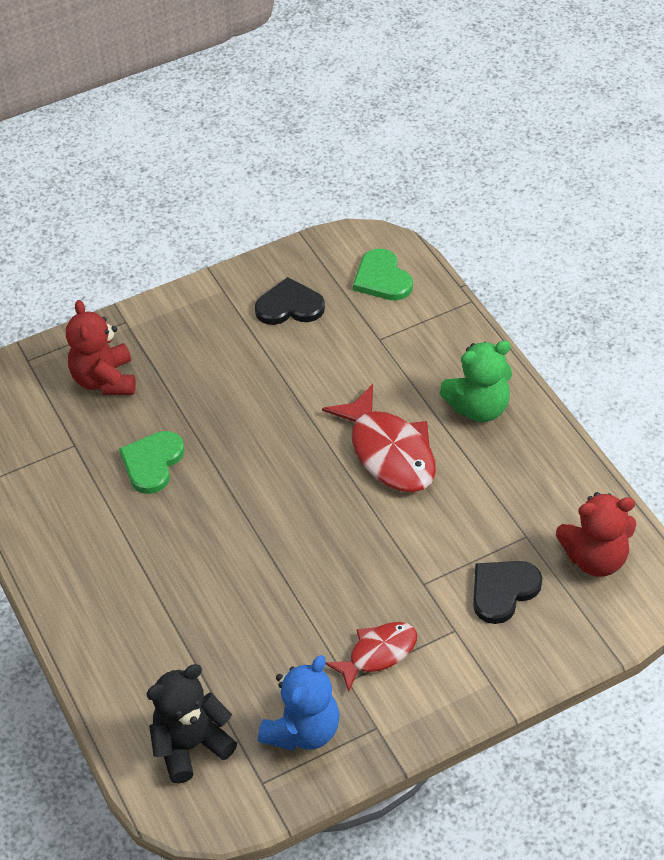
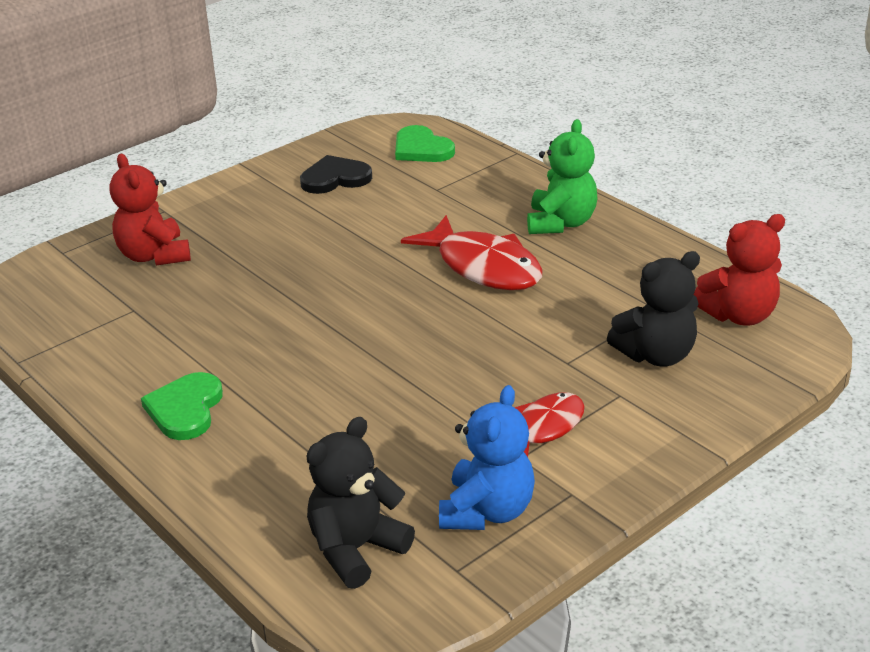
camera: 15 degrees left, 15 degrees down
(152, 463) = (227, 311): green heart -> green heart (185, 409)
(479, 408) = (560, 223): green teddy bear -> green teddy bear turned 45 degrees counterclockwise
(503, 591) = (656, 355): black heart -> black teddy bear

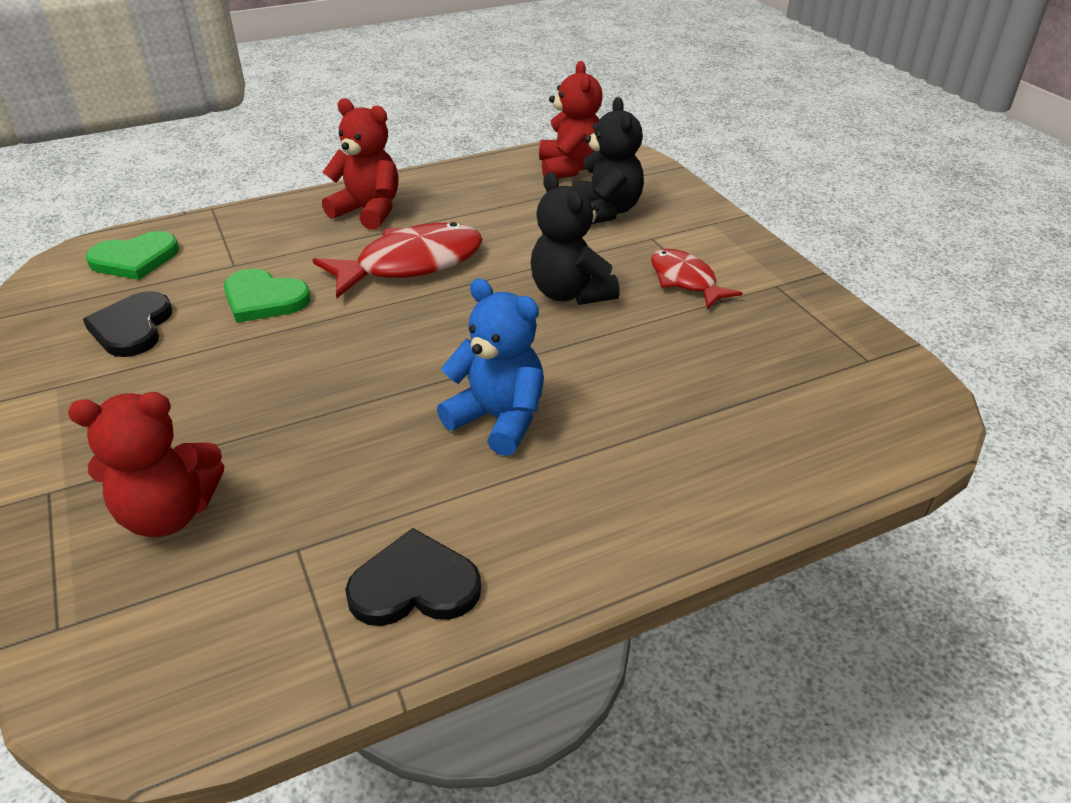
camera: 75 degrees left, 5 degrees up
(109, 362) = (414, 585): none -> black heart
(185, 409) = (560, 515): green heart -> green heart (264, 299)
(356, 549) = (836, 414): black teddy bear -> black teddy bear (570, 293)
(487, 511) = (792, 330): blue teddy bear -> blue teddy bear (498, 419)
(560, 223) = (368, 211): green teddy bear -> red teddy bear

